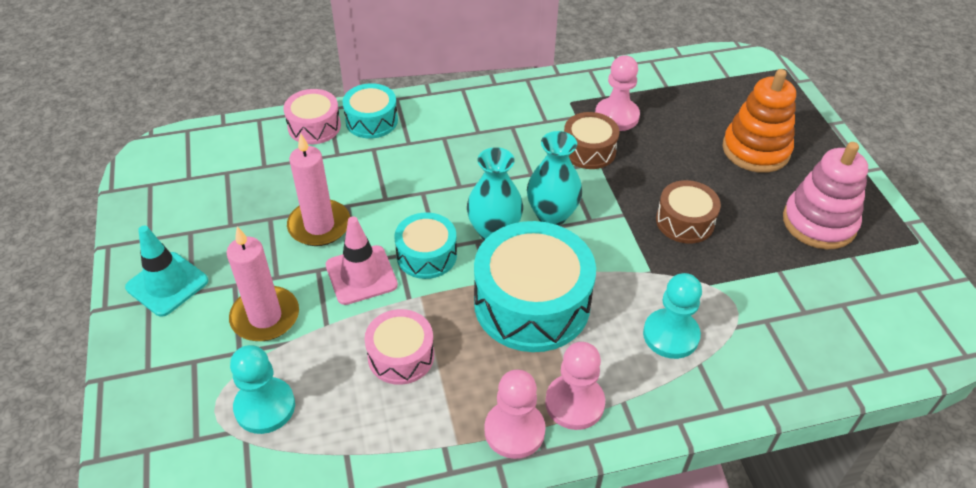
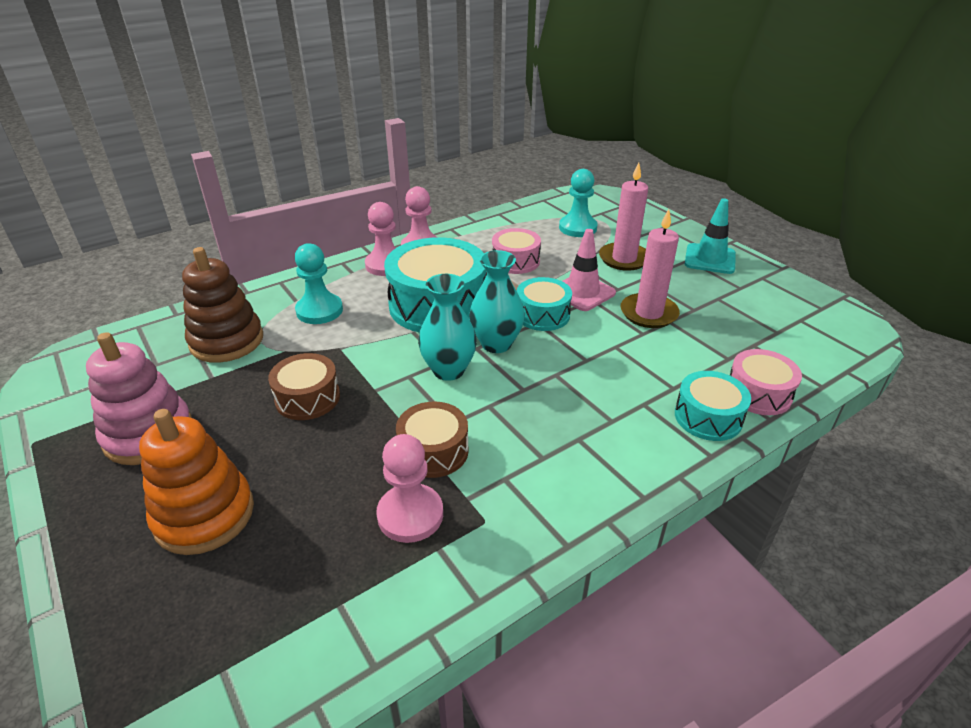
camera: 160 degrees right, 10 degrees down
(774, 316) = (227, 341): none -> brown stacking toy

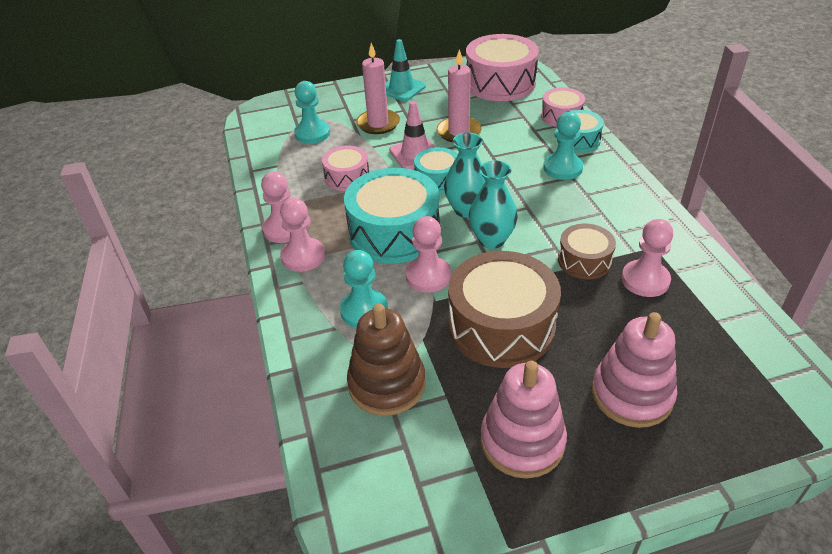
camera: 70 degrees left, 5 degrees up
(204, 515) = (631, 394): orange stacking toy -> pink stacking toy
(307, 398) = (501, 326): brown drum -> brown drum, size x1.84
(376, 338) = (428, 276): none -> pink pawn
(626, 409) = (562, 168): none -> turquoise pawn
(795, 327) = (500, 83): none -> pink drum

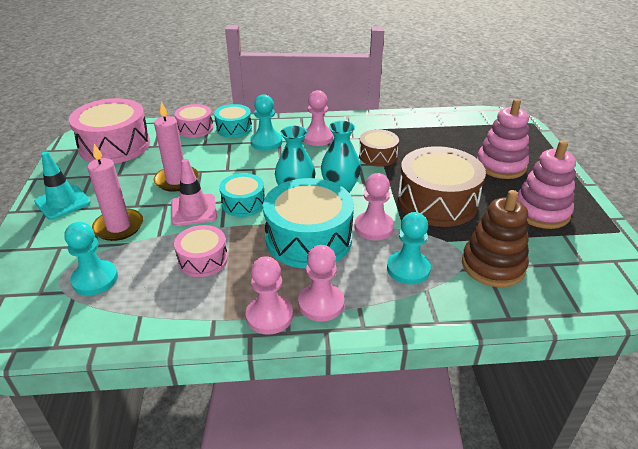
camera: 80 degrees left, 5 degrees down
(645, 280) = (403, 139): pink pawn -> pink pawn (317, 137)

